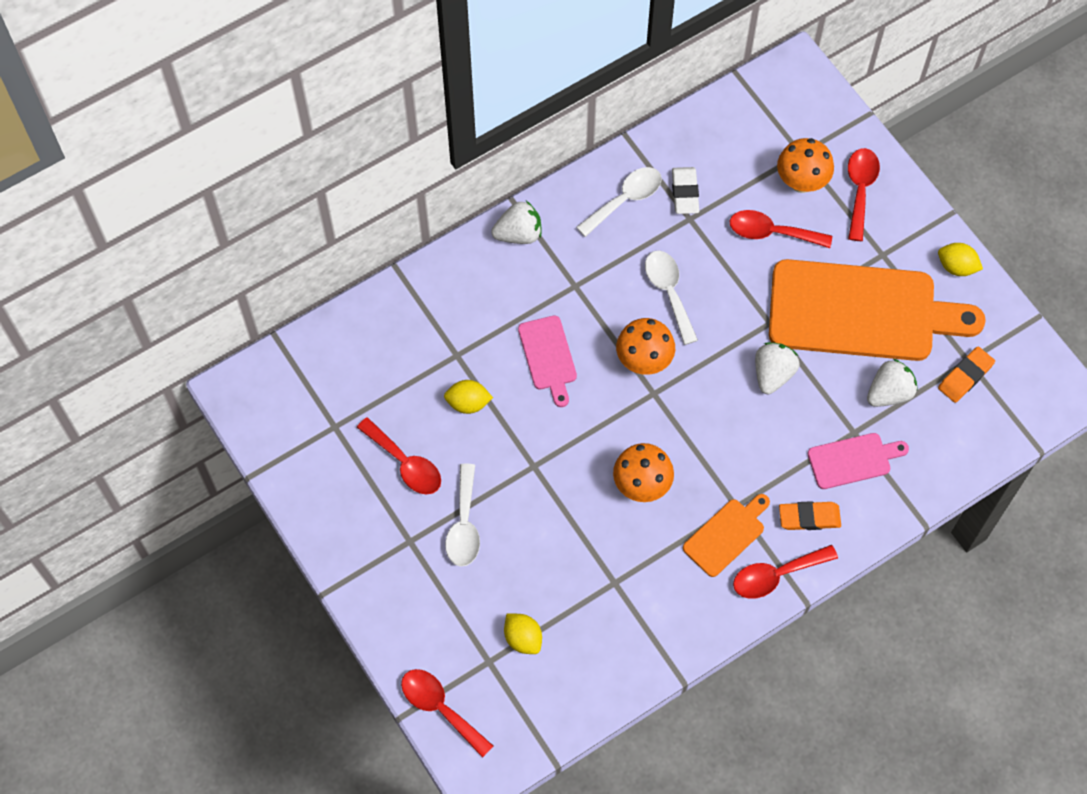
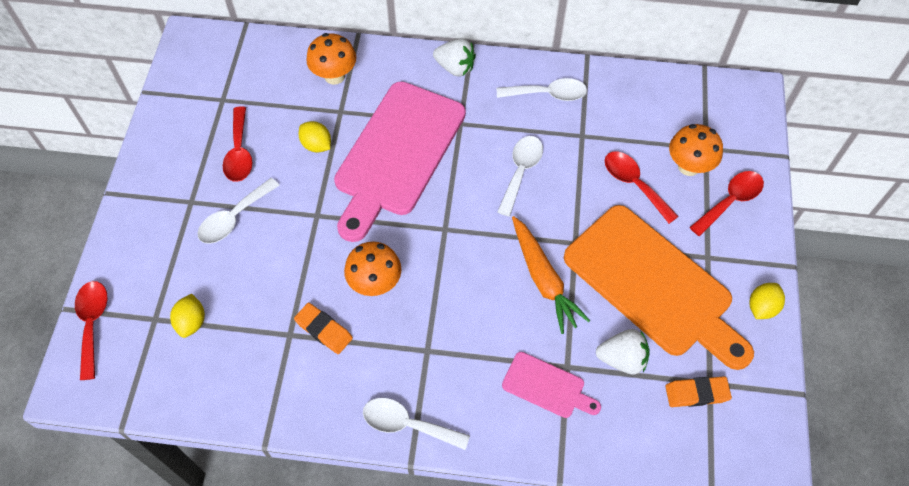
camera: 40 degrees right, 5 degrees down
(548, 357) = (397, 154): pink cutting board -> pink cutting board, size x2.20
(644, 361) = (459, 203): orange mushroom -> orange mushroom (334, 76)
(685, 192) = (594, 117): white eraser -> none
(726, 535) = (400, 365): orange cutting board -> none
(773, 374) = (543, 279): white strawberry -> orange carrot
(776, 575) = (407, 424): red spoon -> white spoon
(809, 517) = (473, 402): orange eraser -> orange eraser (324, 330)
(956, 267) = (761, 307): yellow lemon -> yellow lemon turned 60 degrees clockwise

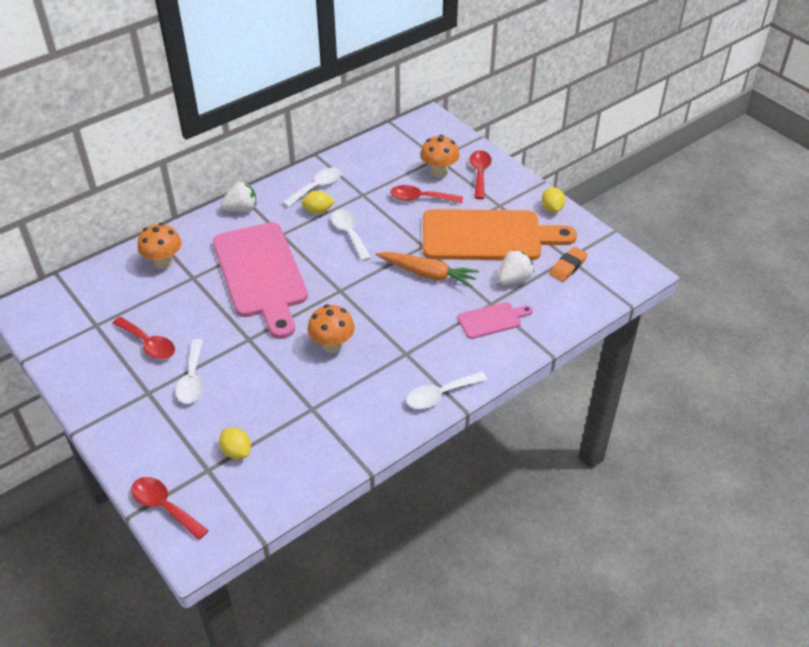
camera: 45 degrees left, 15 degrees down
(316, 145) = (200, 304): yellow lemon -> yellow lemon (318, 211)
(324, 330) = (330, 390): orange eraser -> none

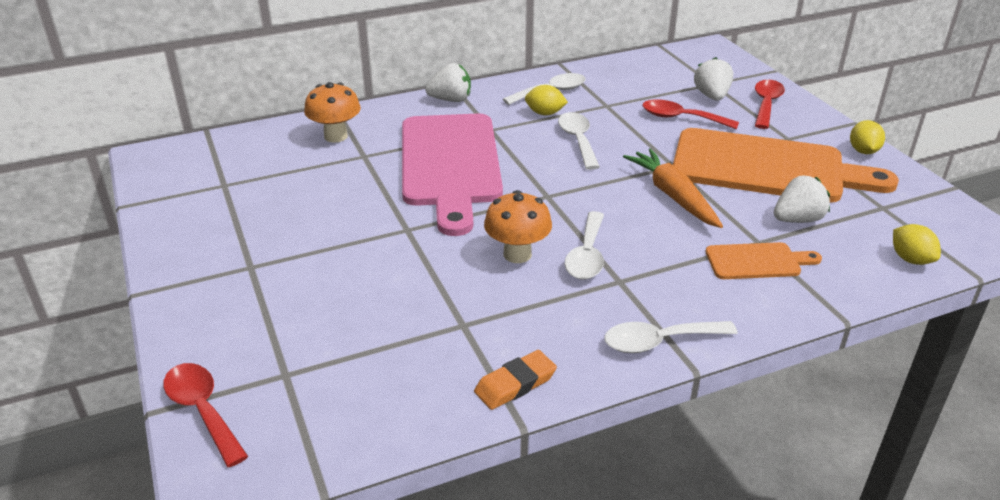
camera: 15 degrees right, 10 degrees down
(148, 344) = (277, 214): red spoon -> none
(192, 379) = (314, 261): white spoon -> white spoon (587, 255)
(237, 451) = (336, 359): yellow lemon -> yellow lemon (910, 259)
(427, 274) = (673, 196): orange carrot -> orange carrot turned 150 degrees counterclockwise
(439, 172) = (712, 96): orange mushroom -> white strawberry
(492, 320) = (757, 261): pink cutting board -> orange cutting board
(568, 267) = (881, 217): orange eraser -> orange eraser (515, 384)

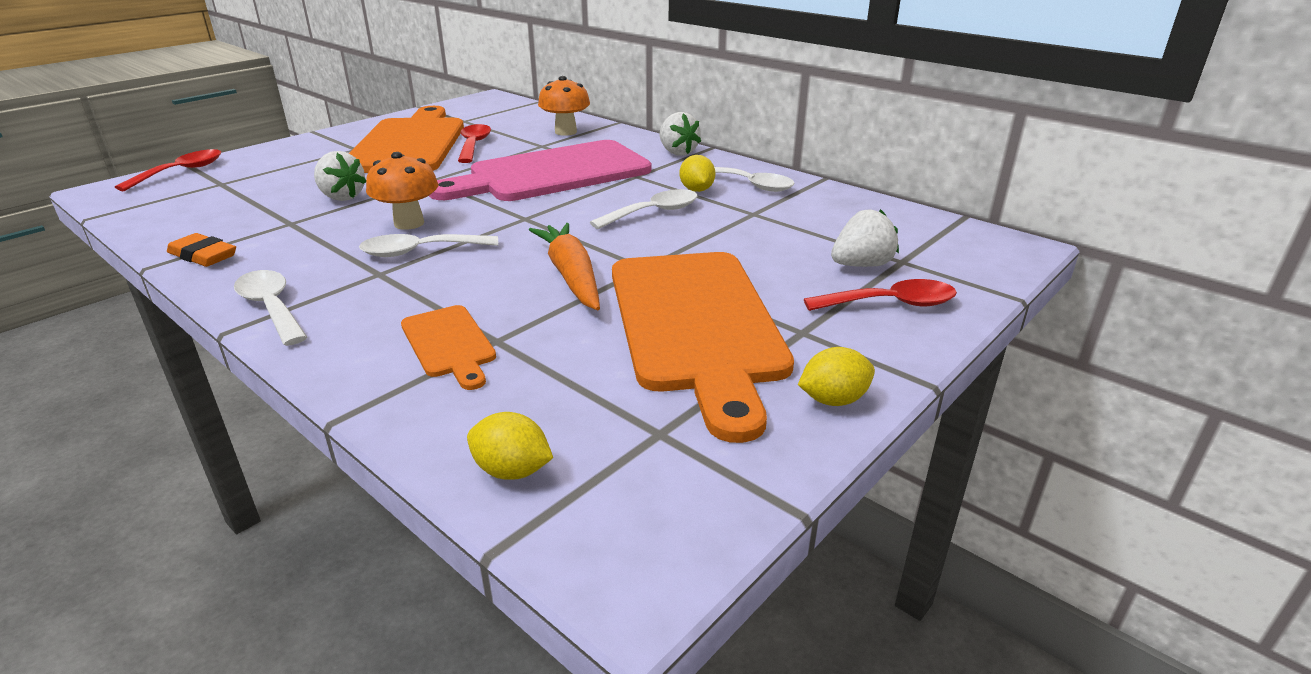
camera: 65 degrees right, 5 degrees down
(273, 229) = (409, 143): none -> orange cutting board
(673, 196) = (571, 276): orange carrot -> orange carrot turned 60 degrees counterclockwise
(681, 118) = (772, 255): red spoon -> red spoon (474, 145)
(797, 219) = (570, 361): white strawberry -> white strawberry (341, 197)
(910, 259) = (512, 471): yellow lemon -> yellow lemon turned 75 degrees clockwise

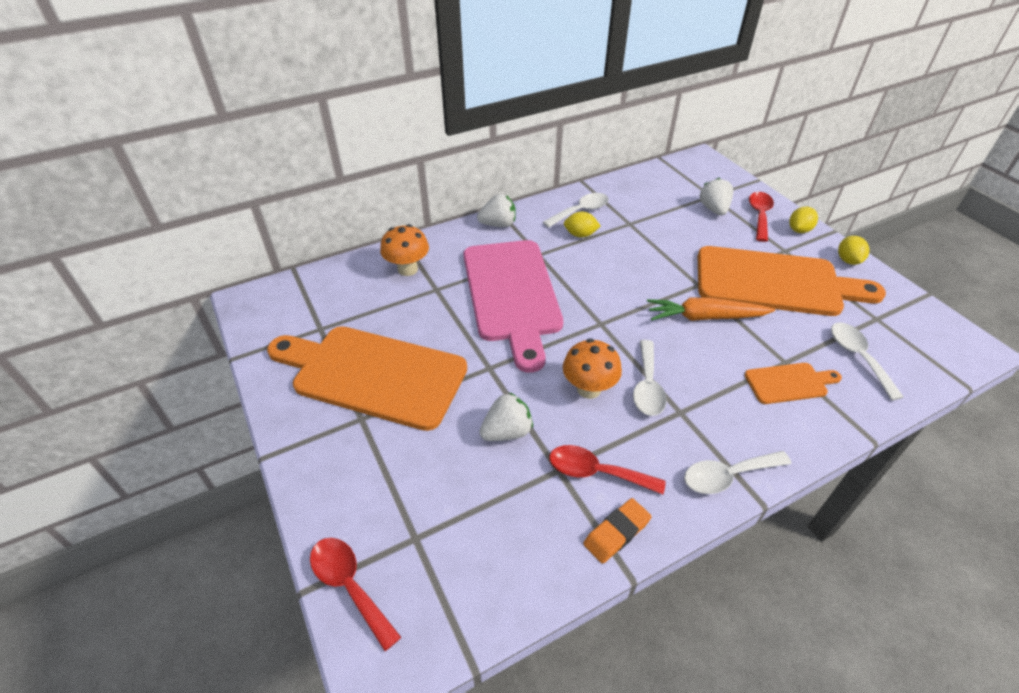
camera: 70 degrees left, 15 degrees up
(474, 145) = (407, 330): red spoon -> red spoon (596, 472)
(512, 471) = (911, 372): yellow lemon -> yellow lemon (799, 230)
(653, 213) = (614, 262): white spoon -> white spoon (858, 357)

